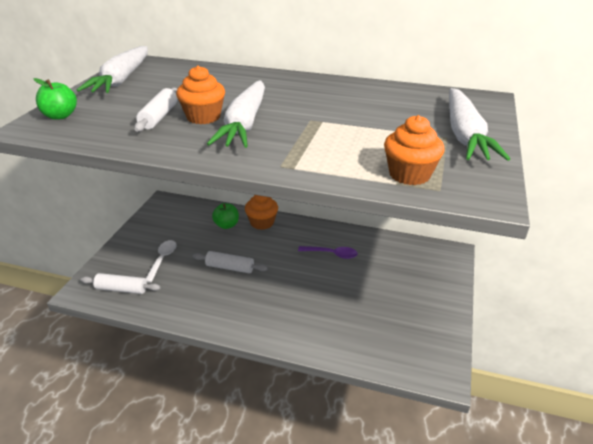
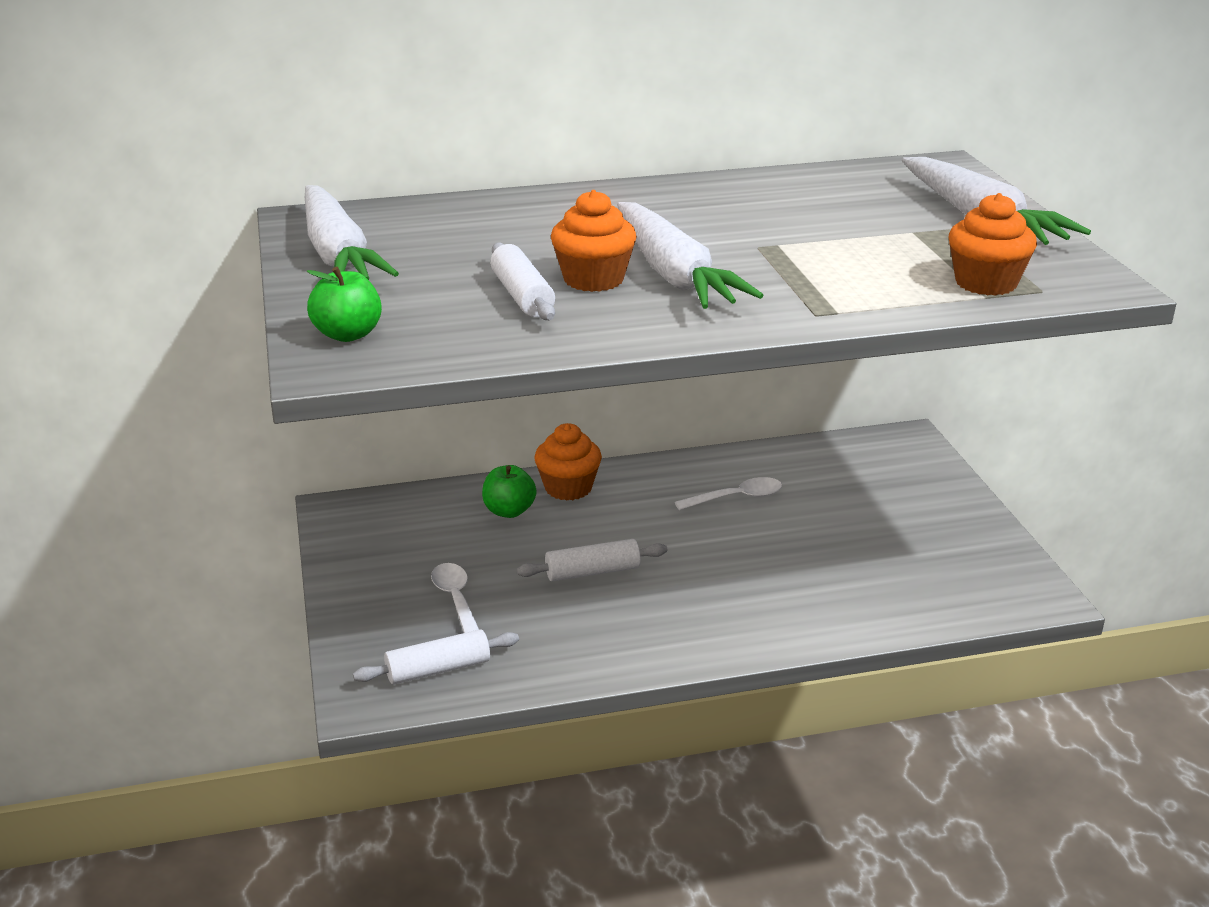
camera: 30 degrees left, 5 degrees down
(332, 254) = (736, 498): purple spoon -> white spoon

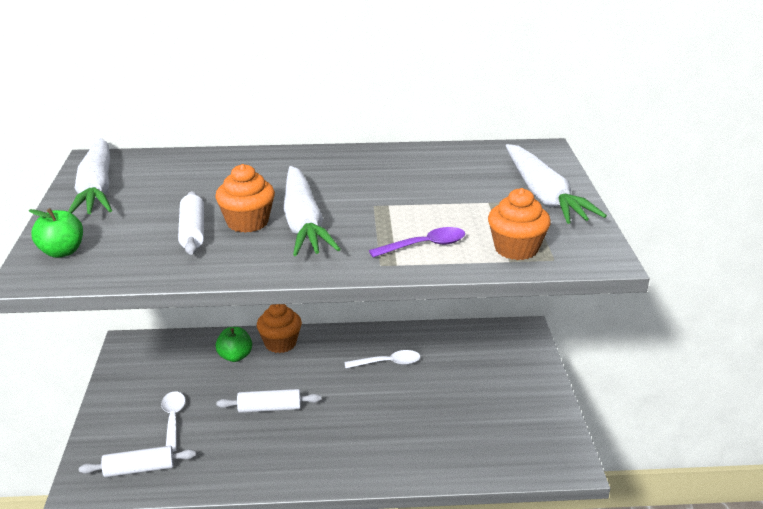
camera: 10 degrees right, 0 degrees up
(861, 288) = (424, 246): none -> purple spoon

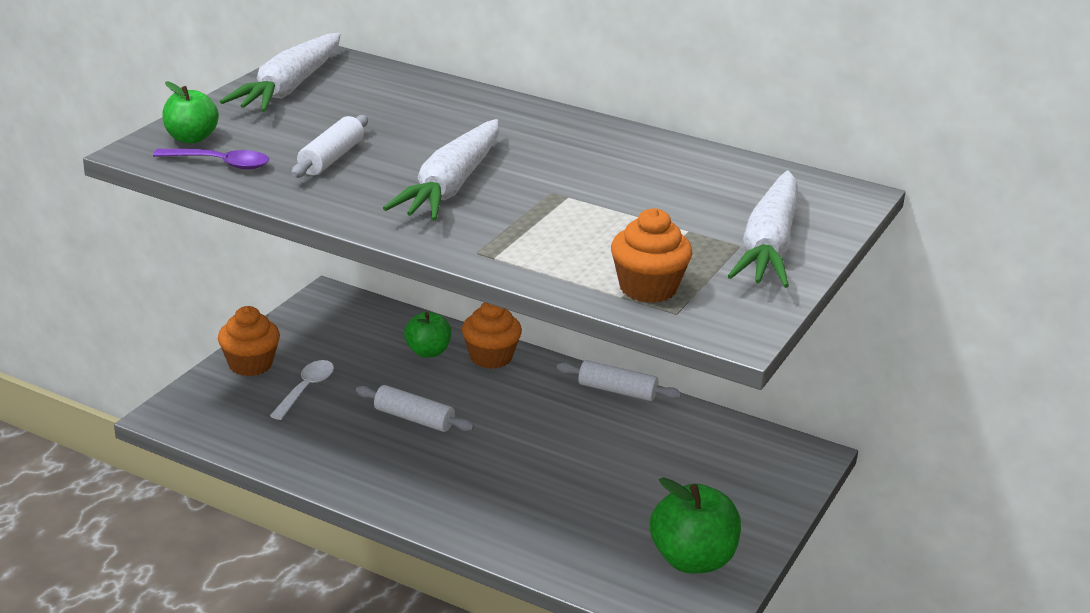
camera: 30 degrees right, 0 degrees up
(139, 469) = (232, 422): white rolling pin -> white rolling pin (617, 390)
(247, 222) = (395, 167): orange cupcake -> orange cupcake (250, 364)
(388, 363) = (594, 425): white spoon -> none
(424, 246) = (549, 250): purple spoon -> purple spoon (220, 163)
(528, 427) = (692, 560): none -> green apple

